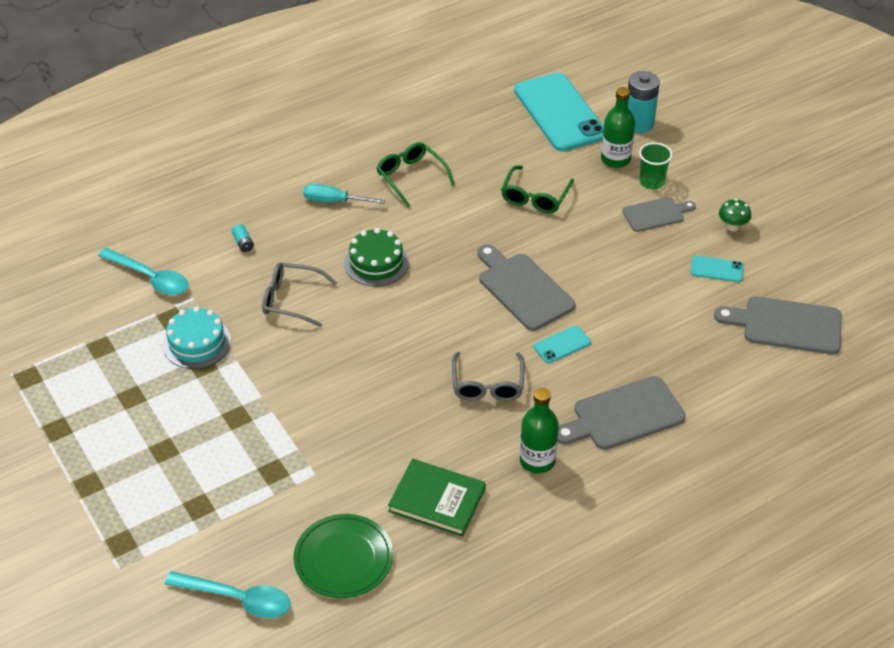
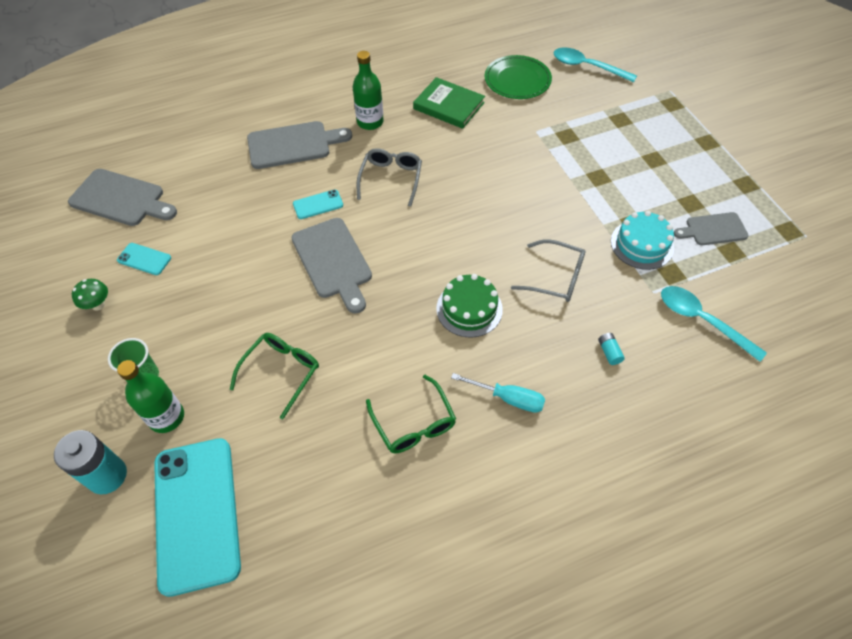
camera: 170 degrees left, 10 degrees up
(656, 214) = (164, 331): grey cutting board -> grey cutting board (713, 229)

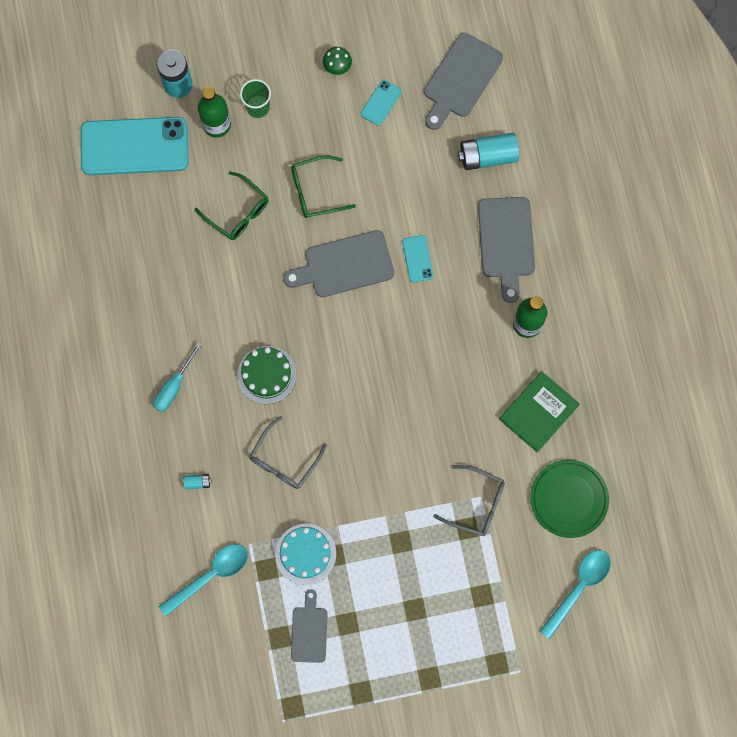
camera: 100 degrees right, 20 degrees up
(206, 168) = (488, 156): none -> turquoise battery
(391, 179) = (438, 332): grey glasses -> grey glasses (476, 503)
(413, 423) = (169, 308): green glasses -> green glasses (316, 191)

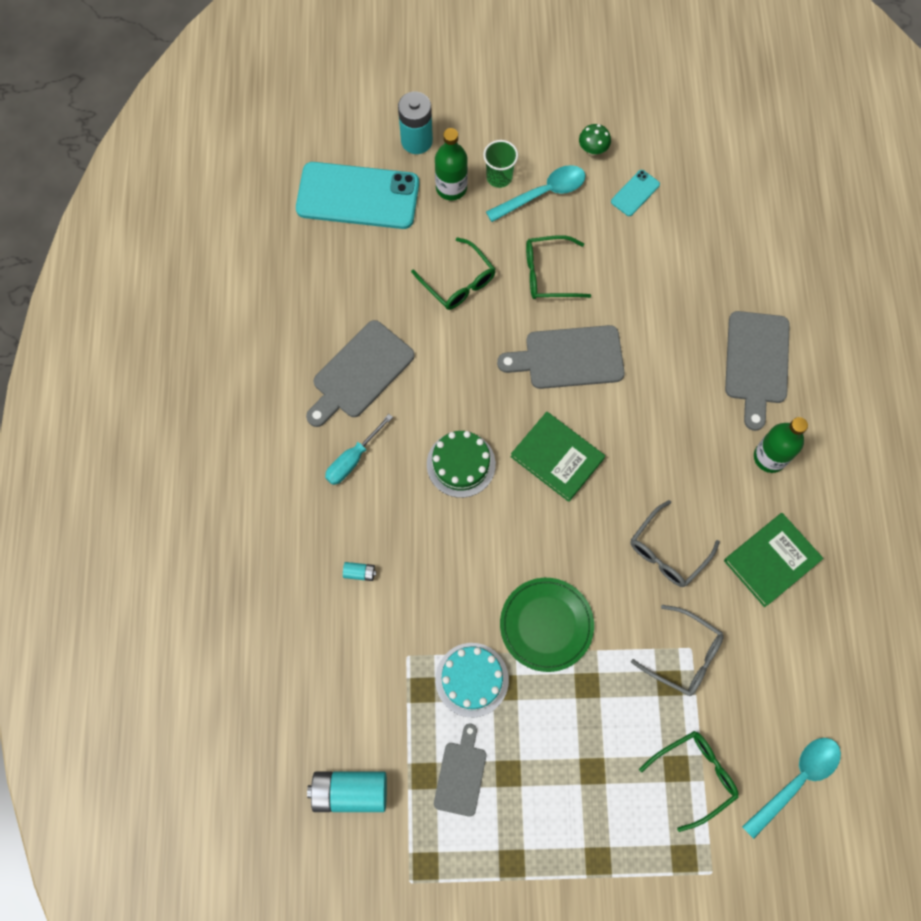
camera: 10 degrees right, 5 degrees down
(211, 575) = (355, 685): turquoise spoon -> turquoise spoon (543, 193)
(284, 460) = (465, 564): grey glasses -> grey glasses (668, 551)
(347, 355) = (557, 457): none -> green book
(417, 258) = (652, 364): turquoise phone -> none
(460, 79) = (727, 182): grey cutting board -> grey cutting board (360, 373)
(488, 156) = (747, 267): turquoise battery -> turquoise battery (350, 791)
(497, 599) = (694, 776): none -> green glasses
(569, 499) = (796, 669): green plate -> green plate (546, 625)

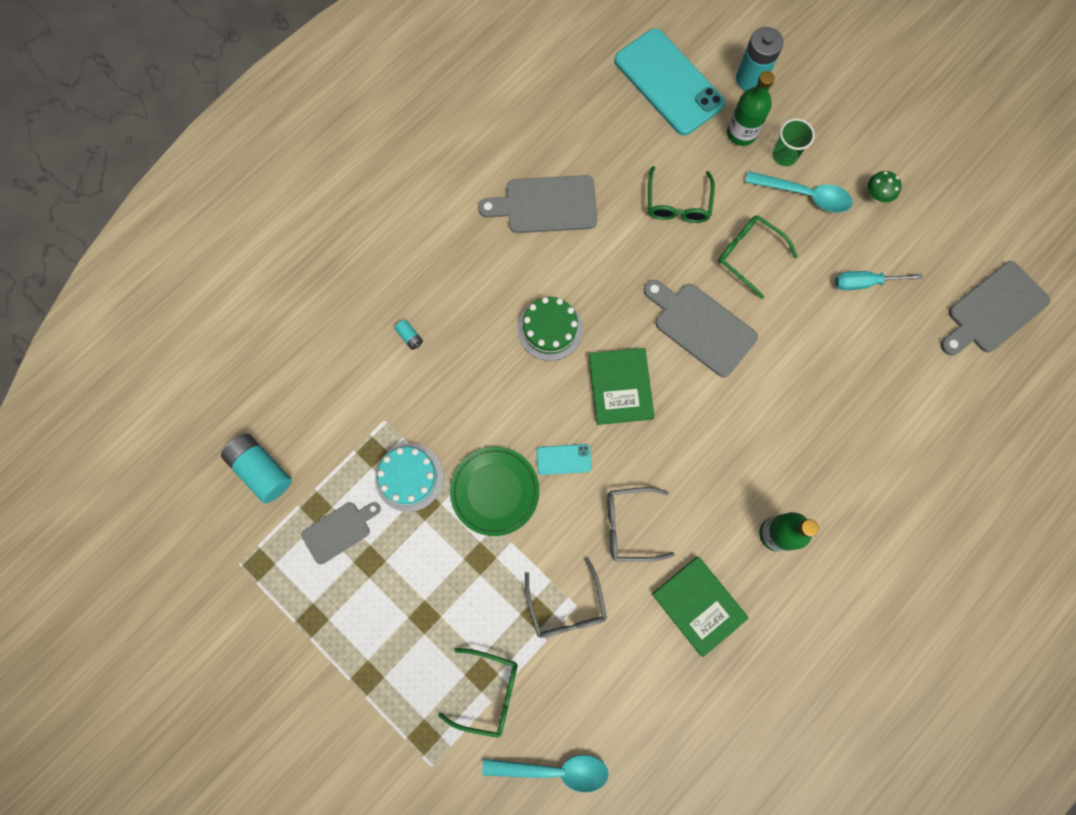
camera: 45 degrees right, 5 degrees up
(353, 459) = (482, 258): turquoise screwdriver -> turquoise screwdriver (864, 283)
(635, 193) = (875, 255): turquoise phone -> turquoise phone (564, 459)
(756, 363) = (838, 459): grey cutting board -> grey cutting board (993, 310)
(771, 560) = (698, 605): green book -> green book turned 45 degrees clockwise

